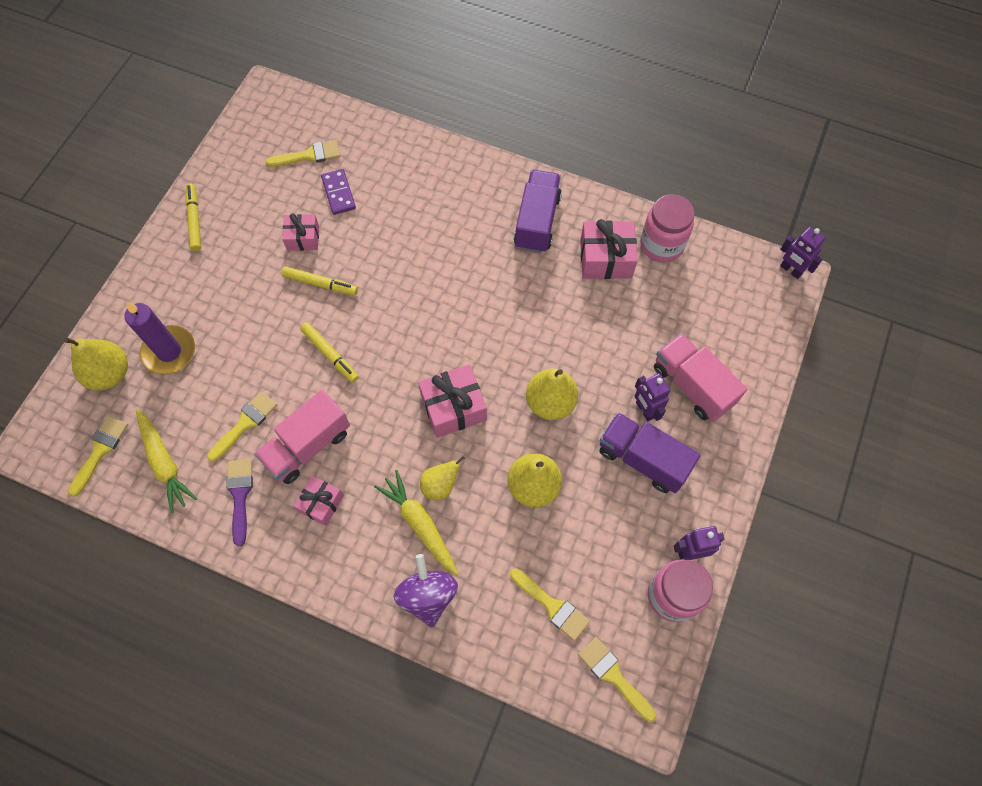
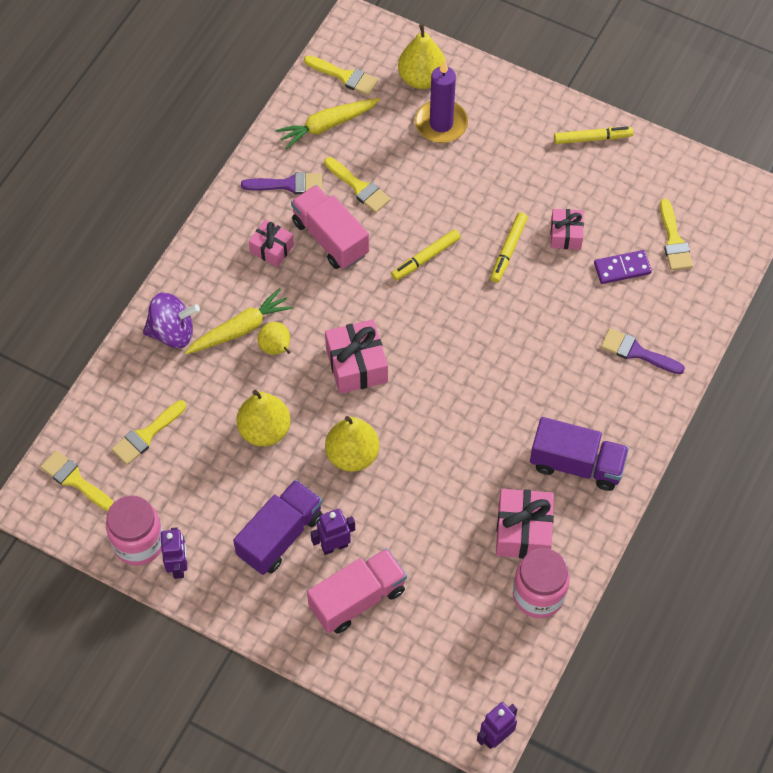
camera: 95 degrees right, 5 degrees down
(423, 180) = (637, 352): none -> purple brush
(613, 675) = (75, 480): yellow brush -> yellow brush turned 105 degrees counterclockwise

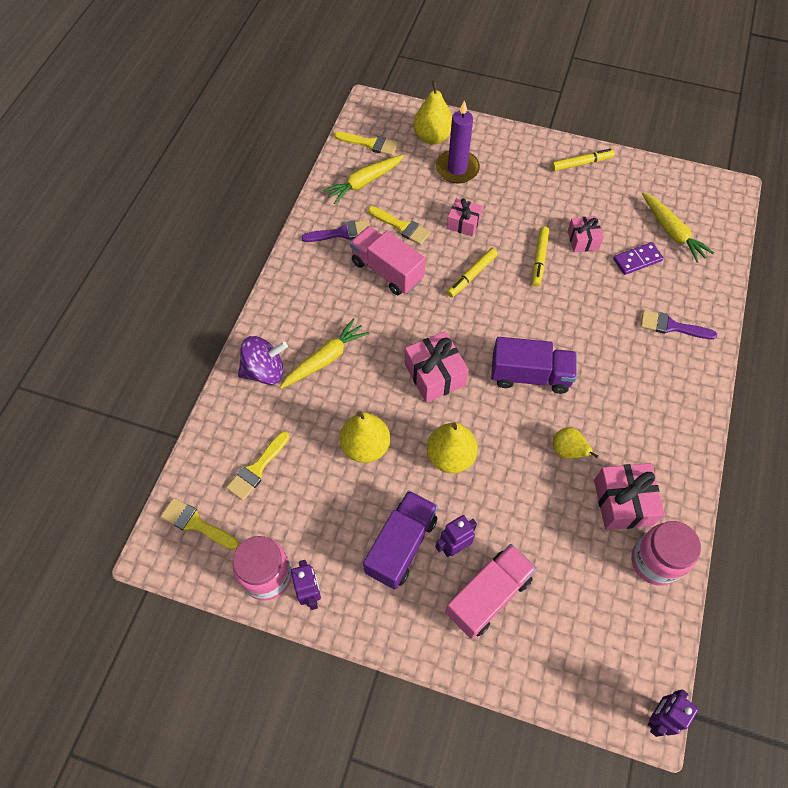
camera: 10 degrees left, 0 degrees up
(272, 249) = (338, 287): pink gift -> pink gift (463, 223)
(276, 348) = (360, 371): yellow pear -> yellow pear (567, 451)
(576, 464) = (651, 432): purple truck -> purple truck (530, 375)
(674, 241) = (672, 232): yellow brush -> yellow carrot

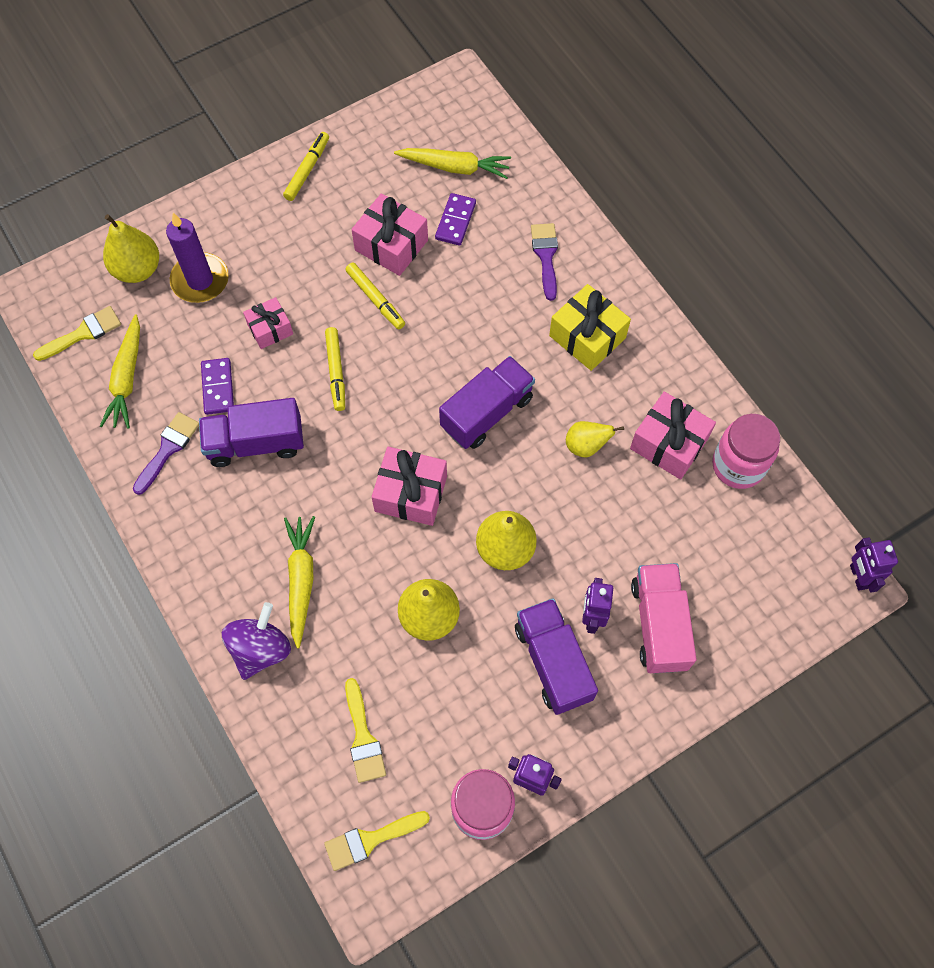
camera: 50 degrees left, 5 degrees up
(387, 271) = (256, 443): pink truck -> purple truck
(402, 227) = (217, 387): yellow brush -> purple domino
(583, 240) = (391, 245): pink gift -> pink gift, size x1.59
(644, 393) = (587, 337): none -> yellow gift
(671, 326) = (546, 256): purple brush -> purple brush turned 120 degrees clockwise

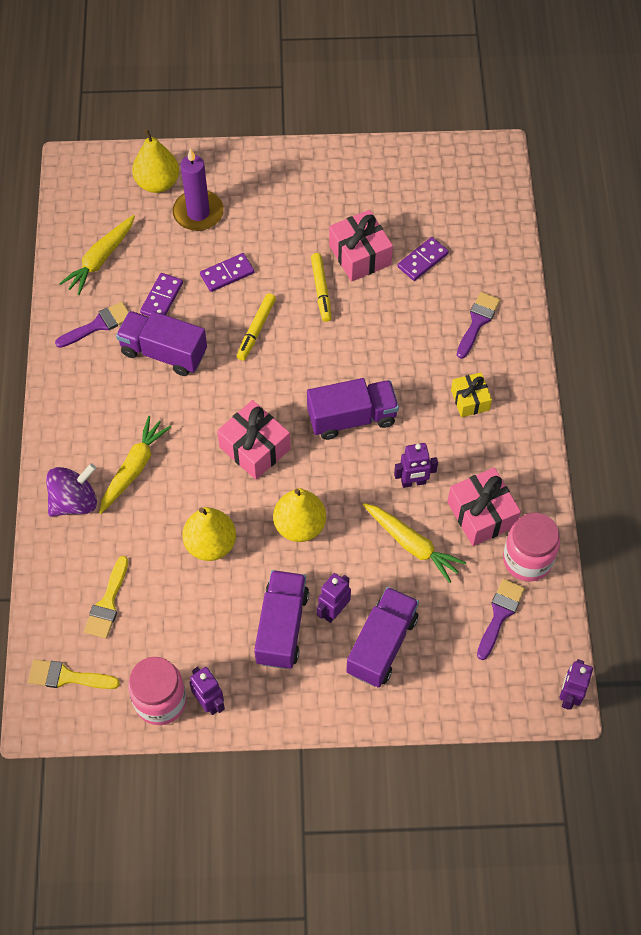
camera: 30 degrees right, 5 degrees down
(83, 333) = (90, 211): yellow brush -> none
(270, 329) = (227, 274): pink gift -> purple domino
(307, 170) = (331, 167): yellow marker -> none
(454, 167) = (449, 218): yellow carrot -> yellow carrot (412, 544)
(586, 446) = (413, 482): yellow pear -> purple robot
(587, 337) = (470, 400): yellow gift -> yellow gift, size x0.63
(659, 625) = (382, 645): pink truck -> purple truck
(747, 532) = (500, 614): none -> purple brush

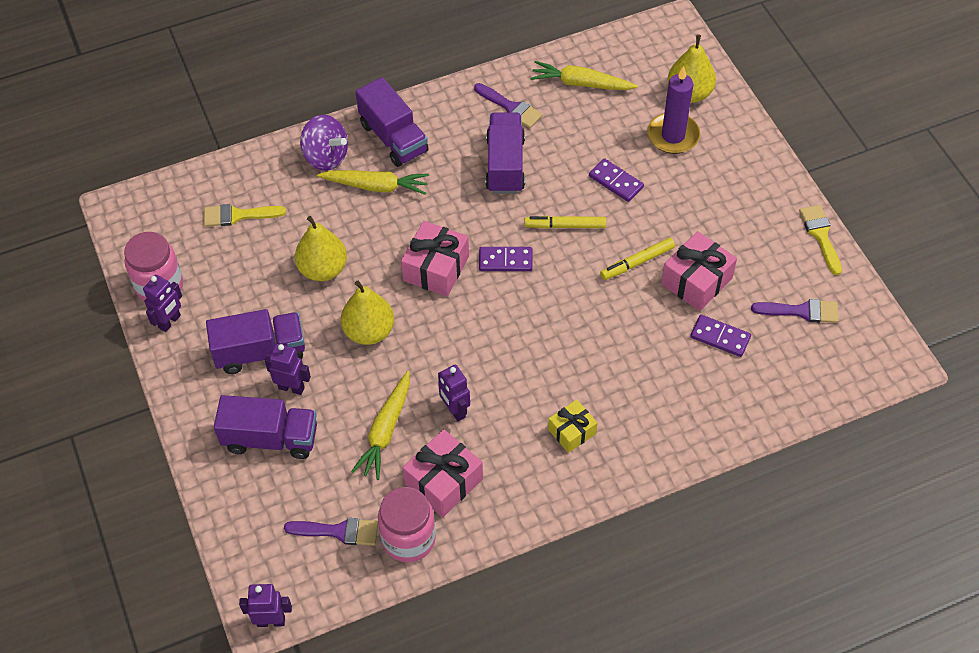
camera: 70 degrees right, 5 degrees down
(67, 677) = (161, 213): yellow brush -> yellow brush (820, 235)
(161, 298) = (563, 142): purple domino -> purple domino (505, 260)
(352, 418) = (504, 335): purple truck -> purple truck (393, 138)
(477, 322) = (670, 410): purple brush -> purple brush (801, 311)

